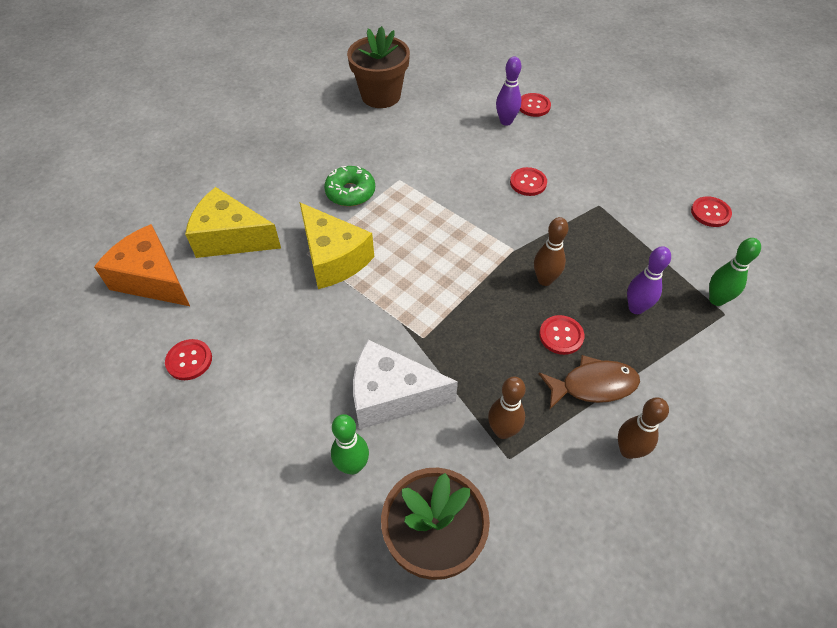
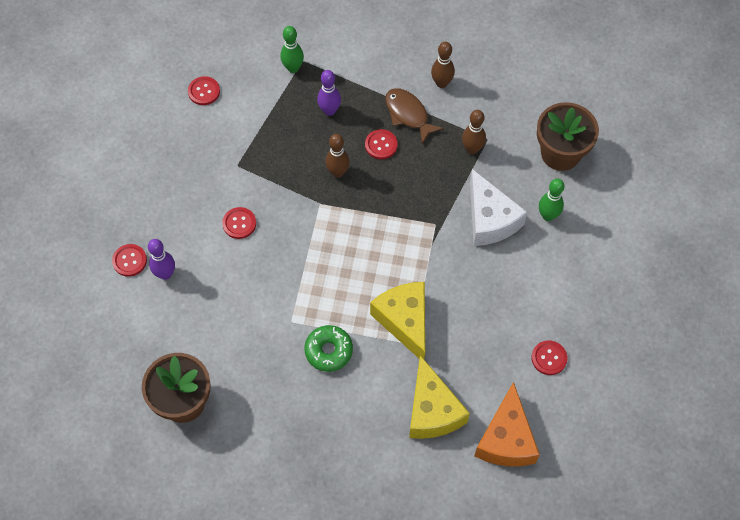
camera: 120 degrees left, 10 degrees up
(333, 258) = (404, 321): yellow cheese -> yellow cheese turned 45 degrees counterclockwise

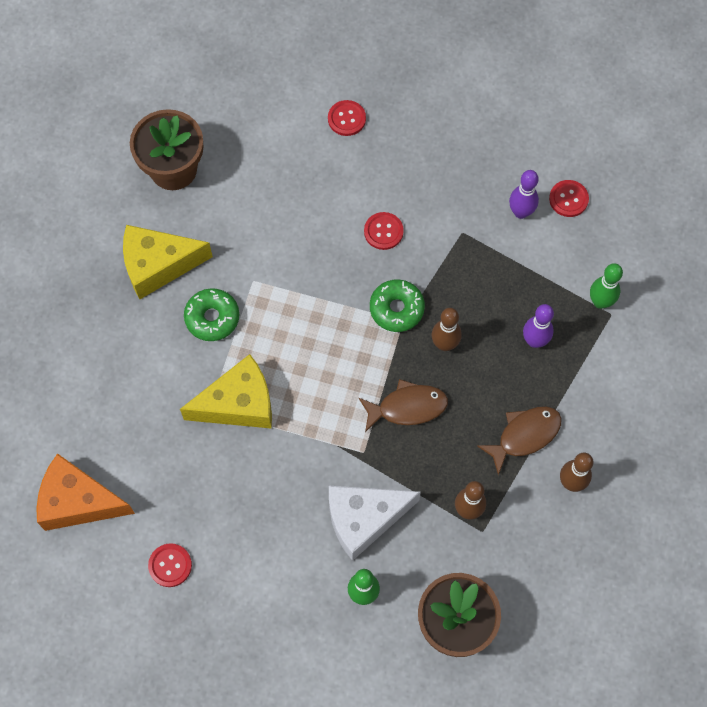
camera: 95 degrees right, 5 degrees up
(165, 274) = (327, 154): purple bowling pin -> purple bowling pin (520, 212)
(309, 209) = (396, 309): none -> green donut
(381, 145) = (481, 398): red button -> none
(394, 195) = (407, 407): none -> brown fish
(432, 411) = (125, 423): yellow cheese -> yellow cheese (158, 265)

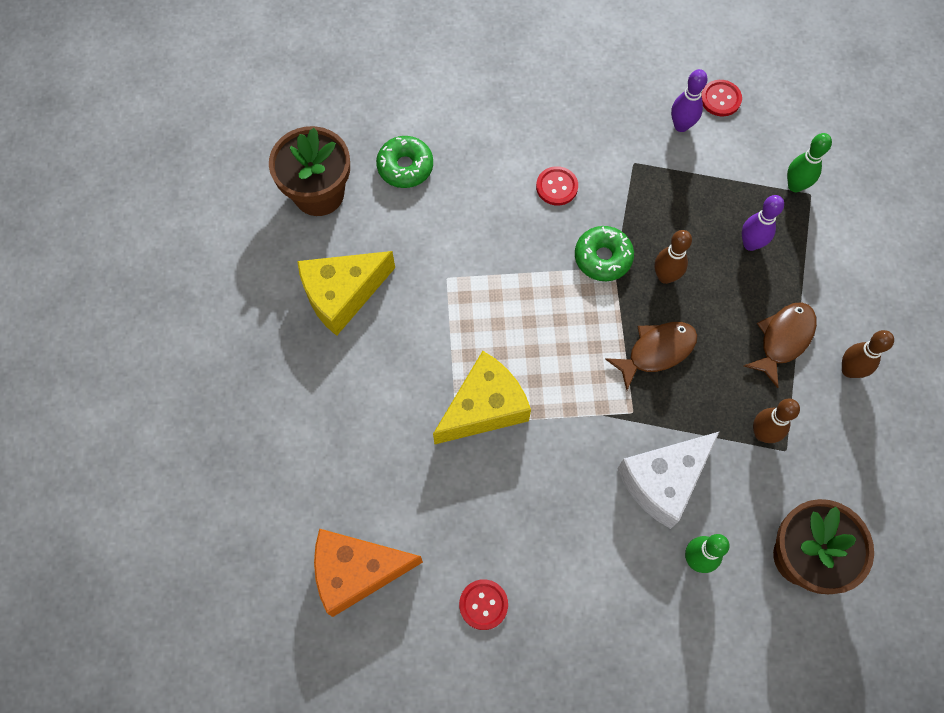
camera: 20 degrees left, 0 degrees up
(212, 318) = (420, 329): green donut -> green donut (405, 167)
(346, 119) = (473, 90): red button -> none

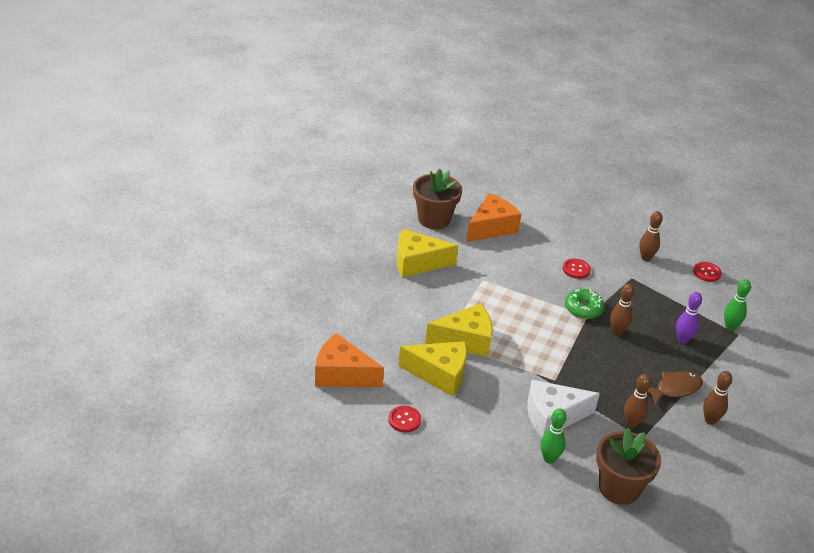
camera: 25 degrees right, 30 degrees down
(405, 167) = (491, 227): green donut -> orange cheese
(484, 492) = (440, 374): none -> yellow cheese
(633, 113) = (645, 258): none -> brown bowling pin
(656, 351) = (588, 361): brown fish -> none
(681, 125) = (673, 274): purple bowling pin -> none

